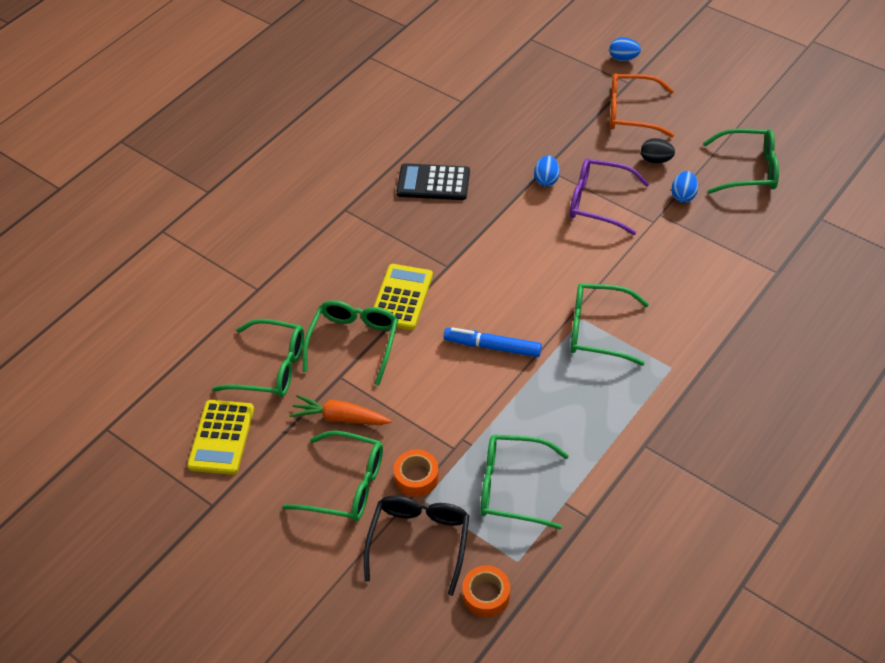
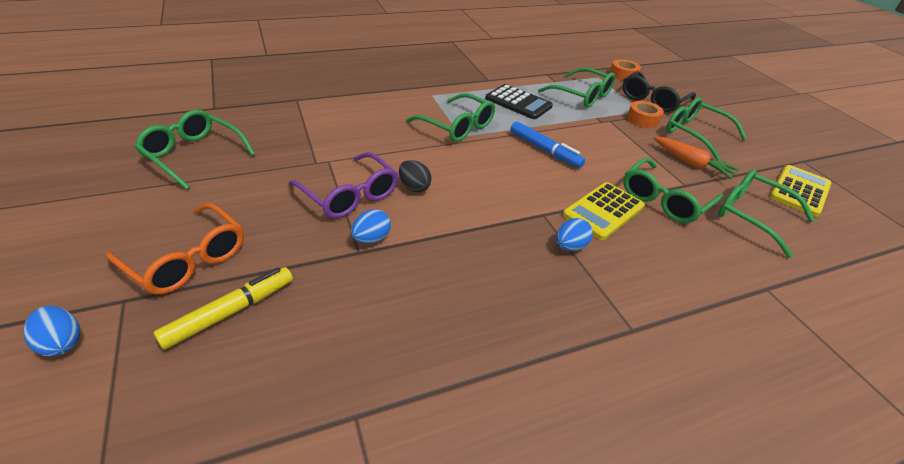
camera: 155 degrees left, 10 degrees down
(433, 183) = (498, 303): black calculator -> black calculator (518, 102)
(570, 105) = (230, 312): none -> yellow marker
(656, 160) = (248, 201): black egg -> black egg (414, 187)
(683, 195) = (275, 164): blue egg -> blue egg (570, 246)

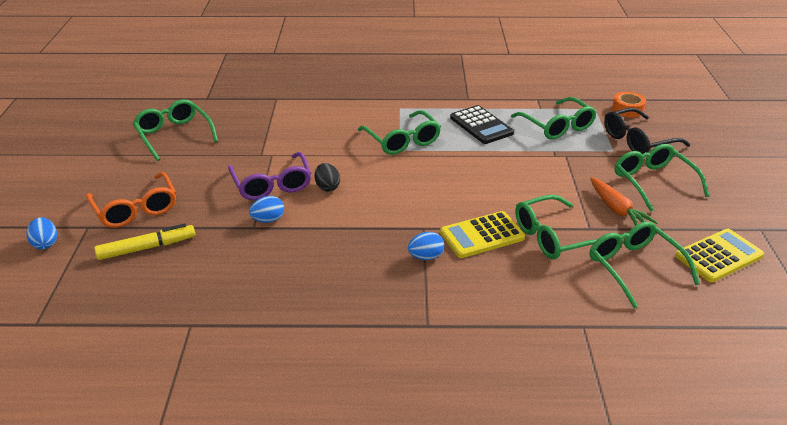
camera: 25 degrees right, 5 degrees down
(544, 150) = (470, 174): blue marker -> none
(642, 119) = (604, 159): orange tape -> none

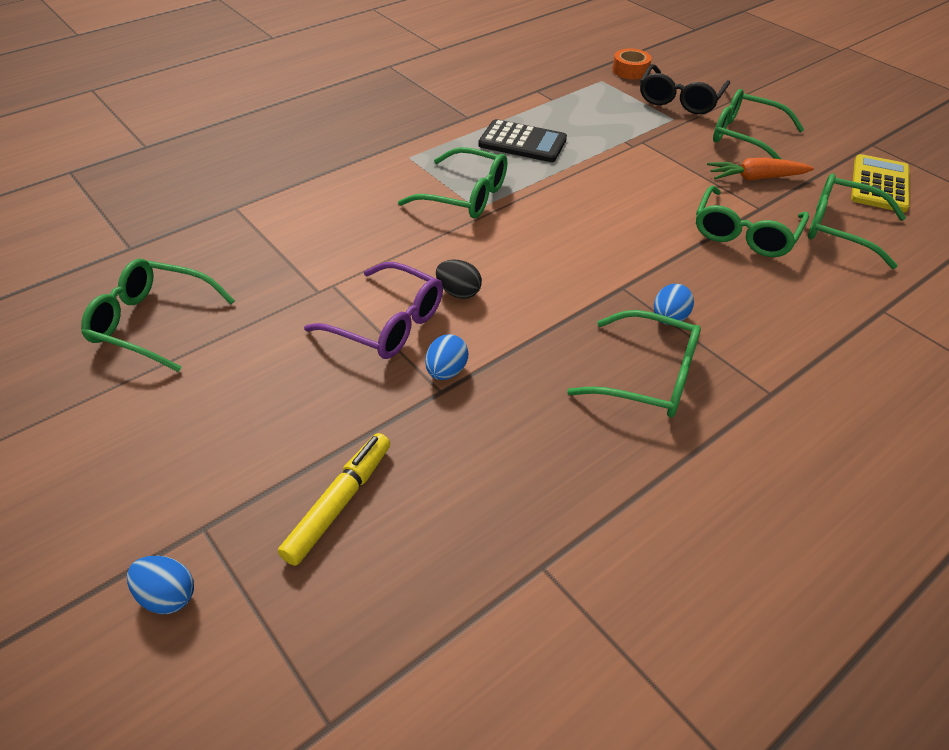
camera: 40 degrees left, 10 degrees up
(136, 209) = (243, 458): orange glasses -> none
(482, 235) = (686, 265): yellow calculator -> none
(557, 126) = (594, 113): green glasses -> green glasses (647, 377)
(617, 210) = (755, 178): orange carrot -> orange carrot turned 150 degrees clockwise

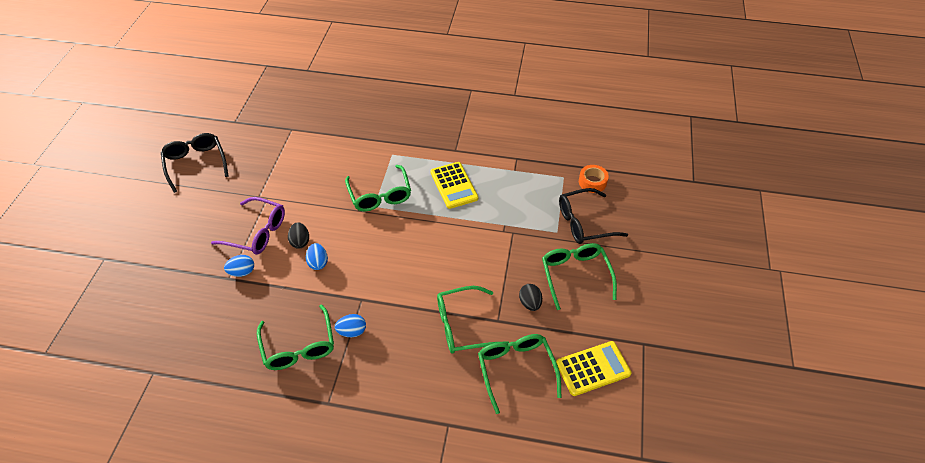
camera: 50 degrees right, 5 degrees up
(152, 323) = (196, 164): green glasses -> black glasses
(167, 596) = (69, 272): blue egg -> blue egg (318, 262)
(339, 503) = (142, 288): yellow marker -> none
(387, 323) = (257, 232): purple glasses -> purple glasses turned 60 degrees counterclockwise
(522, 142) = (454, 185): black calculator -> yellow calculator
(755, 178) = (530, 303): orange carrot -> black egg

